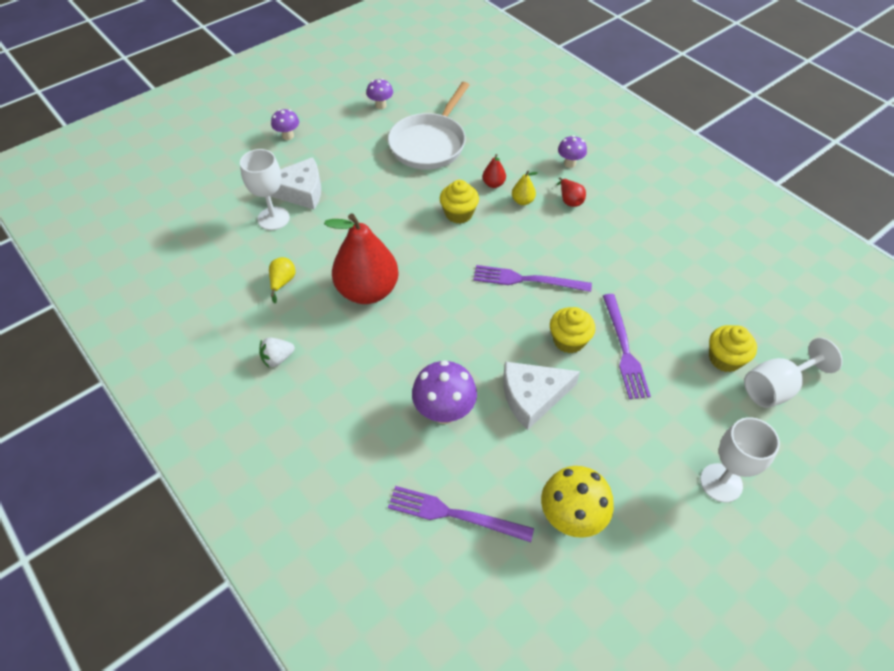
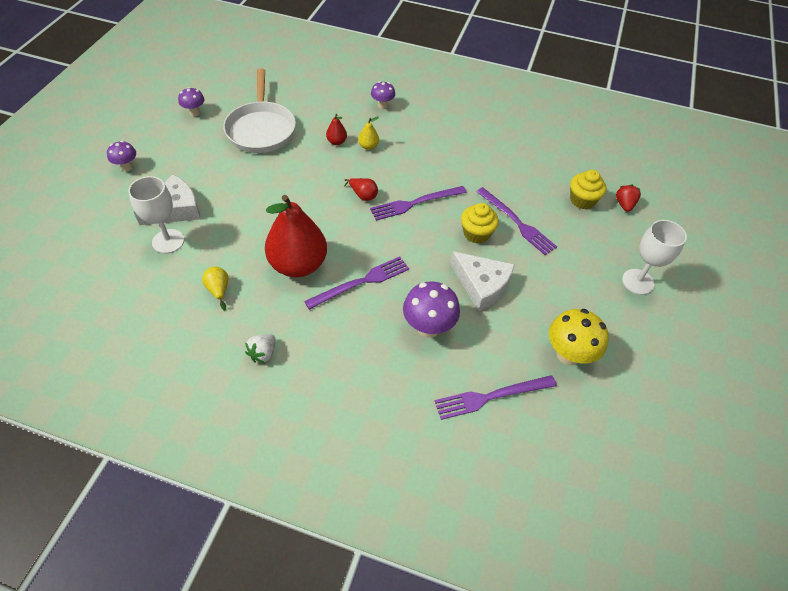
camera: 35 degrees left, 0 degrees up
(413, 335) = (361, 282): none -> purple fork
(459, 214) = (326, 175): yellow cupcake -> none
(532, 396) = (482, 285): white cheese -> white cheese turned 90 degrees counterclockwise
(570, 200) = (402, 133): red pear -> red pear (363, 195)
(776, 387) = (624, 205): white goblet -> red strawberry

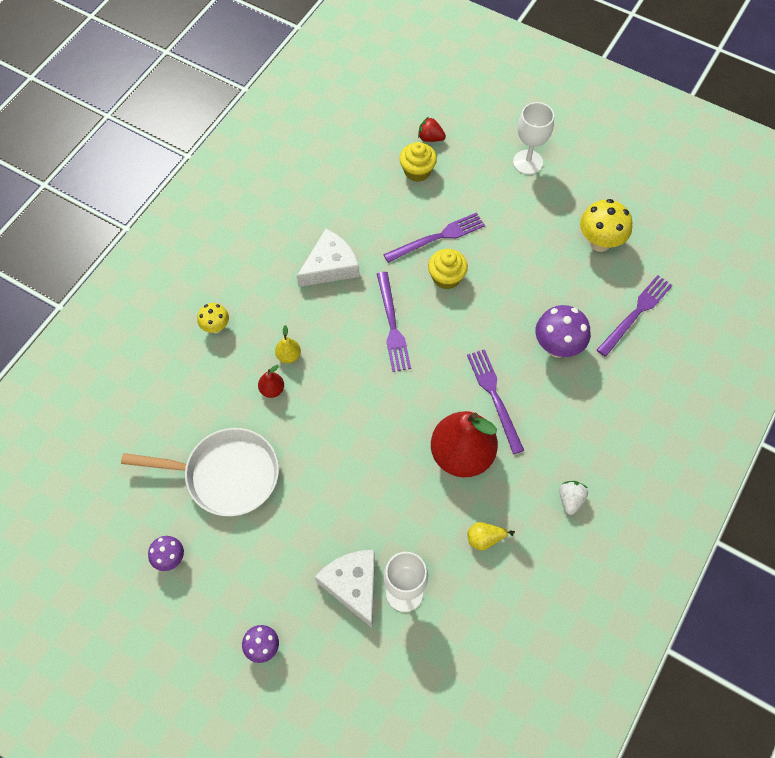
camera: 75 degrees left, 10 degrees up
(263, 353) = (570, 499): white strawberry -> white strawberry turned 120 degrees counterclockwise
(363, 195) = (370, 375): red pear -> none
(382, 105) = (216, 327): purple mushroom -> yellow mushroom
(482, 285) = (513, 290): white cheese -> white cheese (330, 266)
(491, 397) = (636, 313): purple fork -> purple fork turned 135 degrees counterclockwise

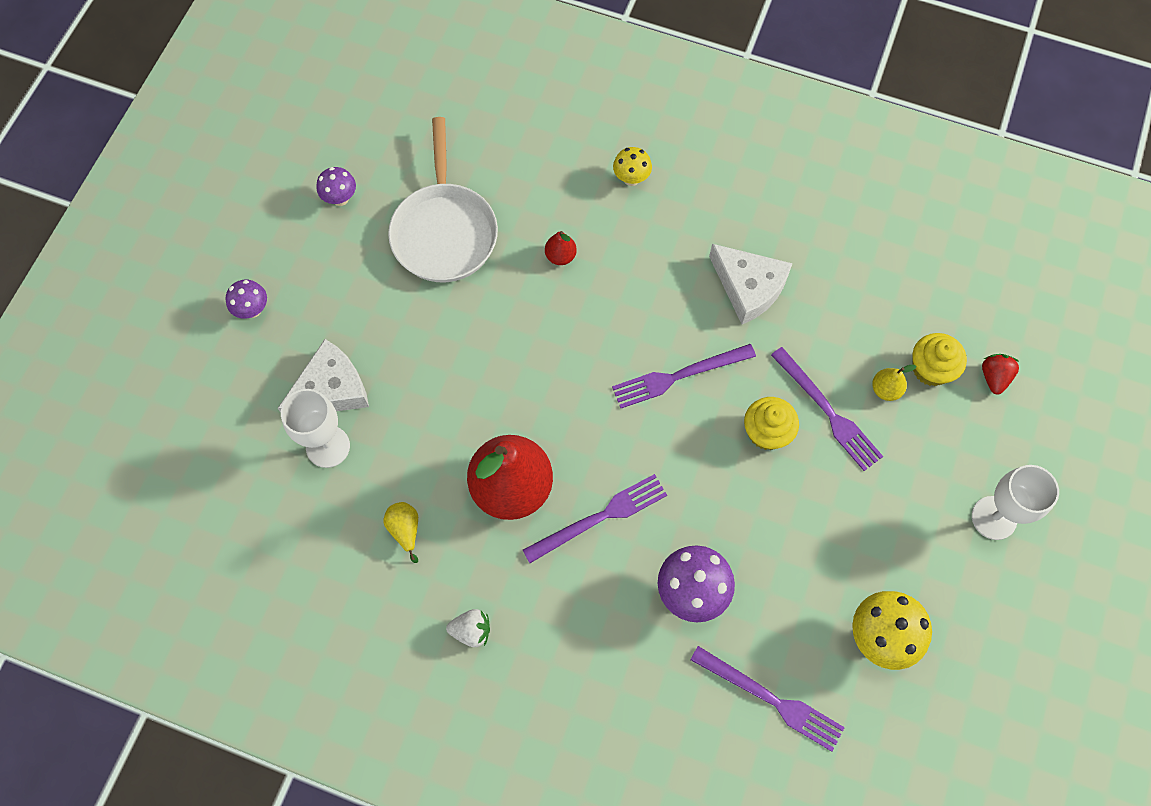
camera: 80 degrees right, 5 degrees up
(288, 356) = (609, 265): yellow pear -> yellow pear (885, 389)

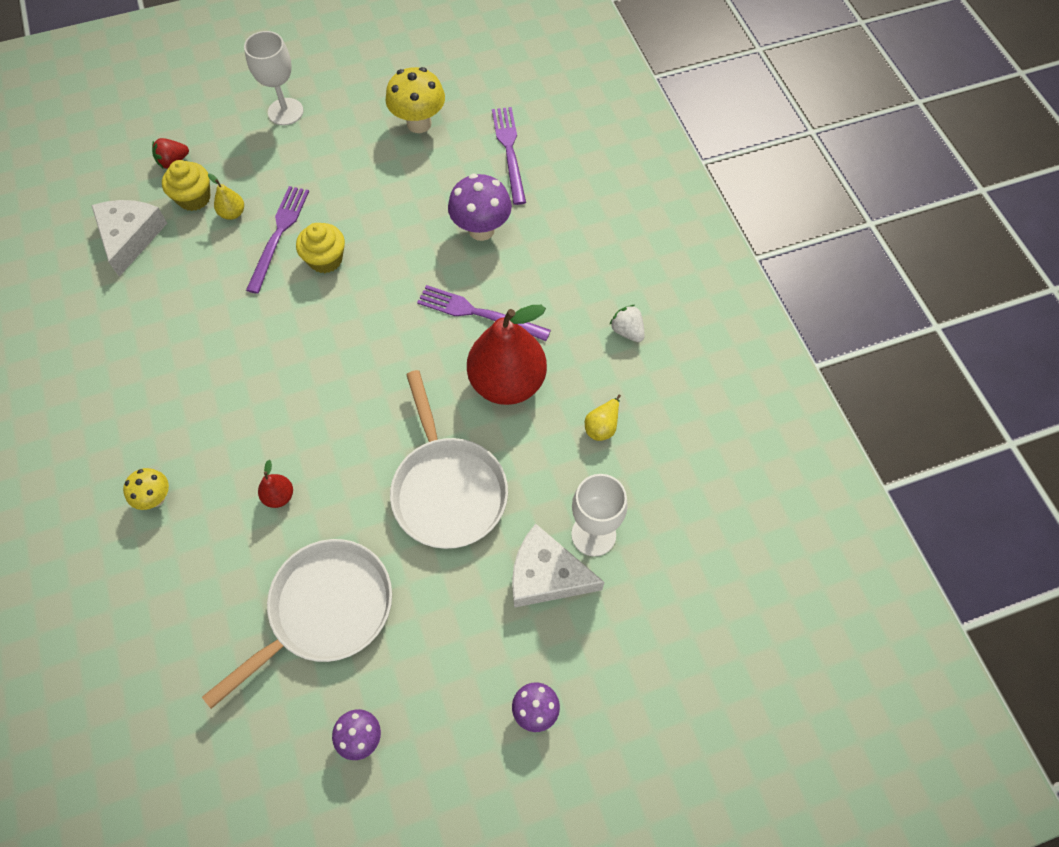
camera: 130 degrees left, 5 degrees down
(460, 372) = (447, 490): none -> white pan
(679, 376) = (324, 339): purple fork -> none
(748, 287) = (206, 344): white cheese -> white cheese (130, 237)

